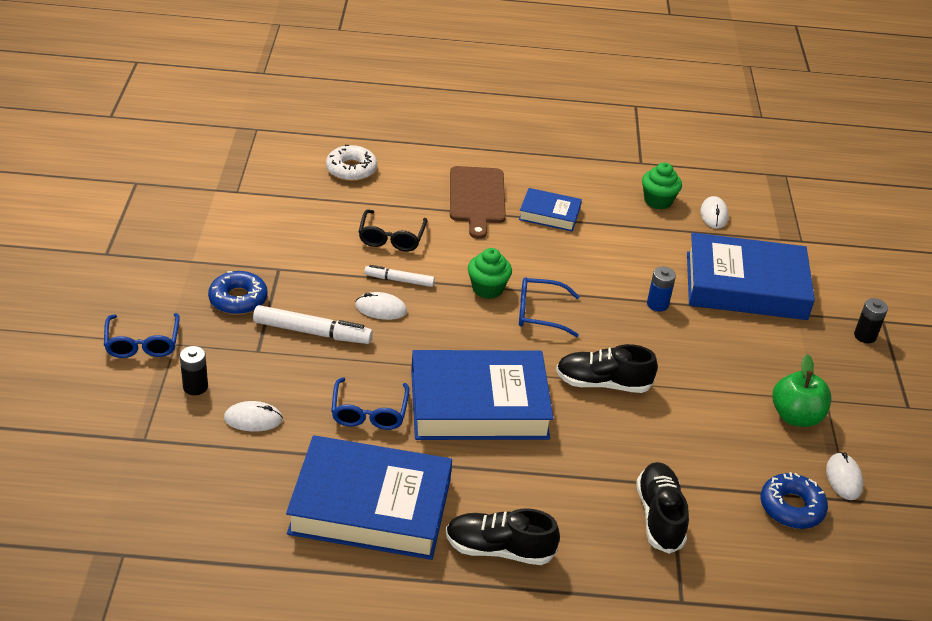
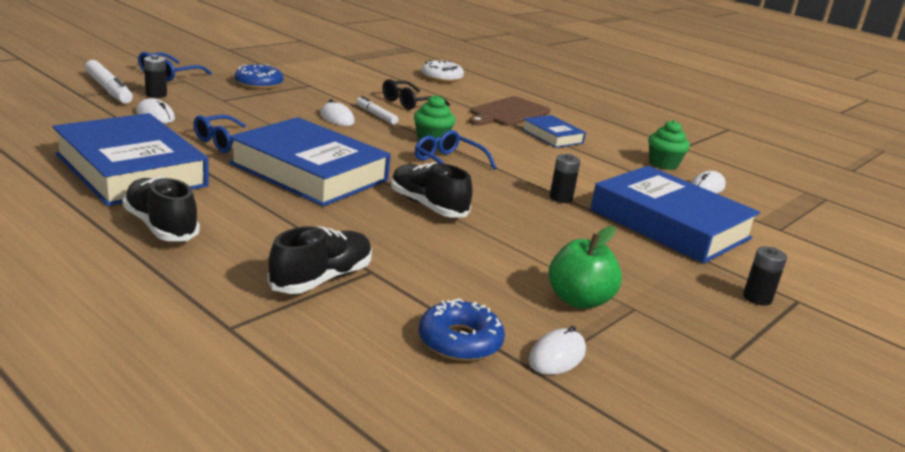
camera: 40 degrees right, 15 degrees down
(312, 332) = (272, 108): white marker -> white marker (109, 89)
(657, 304) = (560, 198): blue battery -> black battery

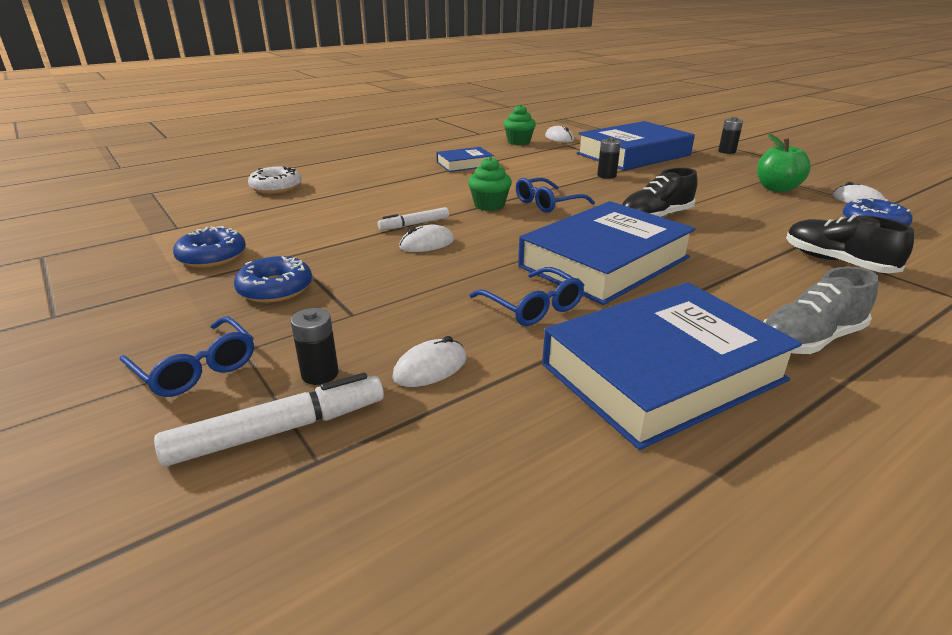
camera: 75 degrees left, 5 degrees up
(161, 226) = (809, 340): black shoe -> grey shoe
(305, 69) = (212, 256): none -> blue donut
(410, 102) = (368, 207): black glasses -> none
(508, 113) = (402, 172): brown cutting board -> none

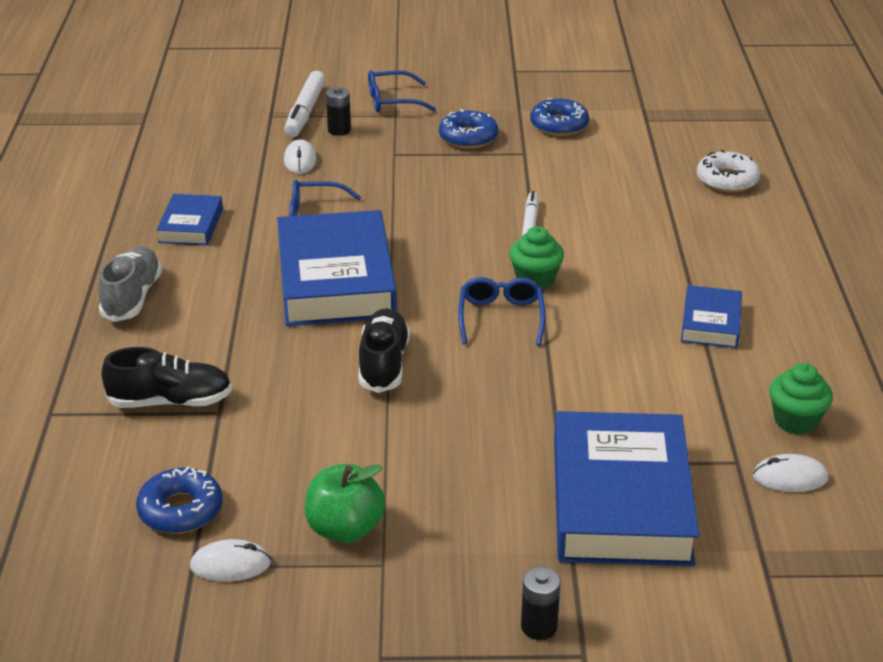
camera: 125 degrees right, 5 degrees up
(427, 244) = (477, 214): white mouse -> none
(606, 175) = (549, 412): black battery -> none
(662, 372) = (191, 225): blue book -> blue book, size x0.50

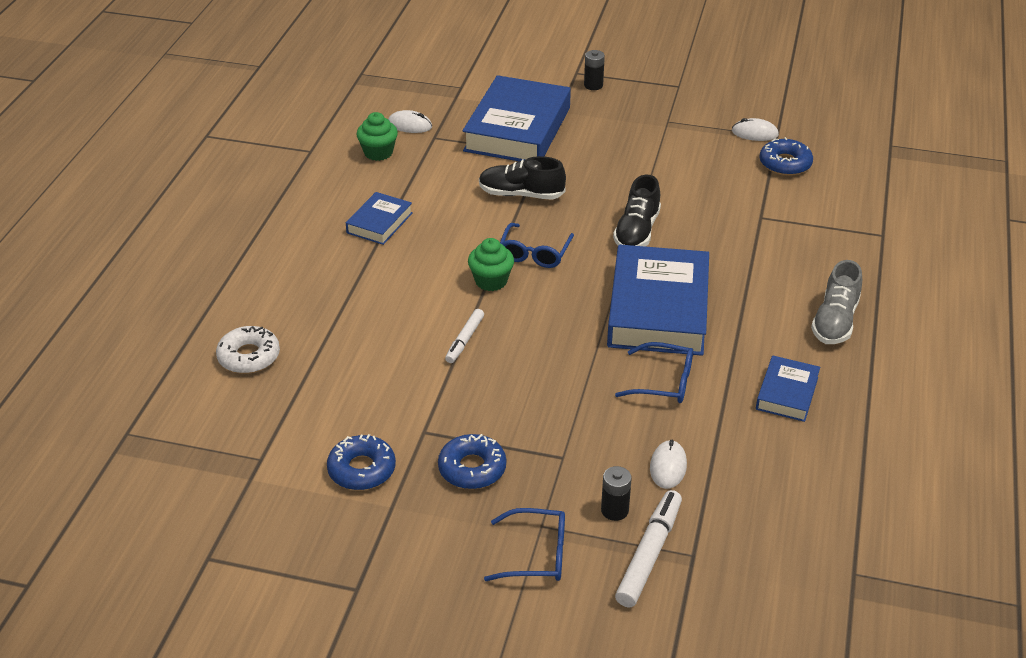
camera: 165 degrees left, 5 degrees up
(170, 402) = (796, 229): black shoe -> black shoe (521, 194)
(345, 529) = (685, 140): green apple -> none

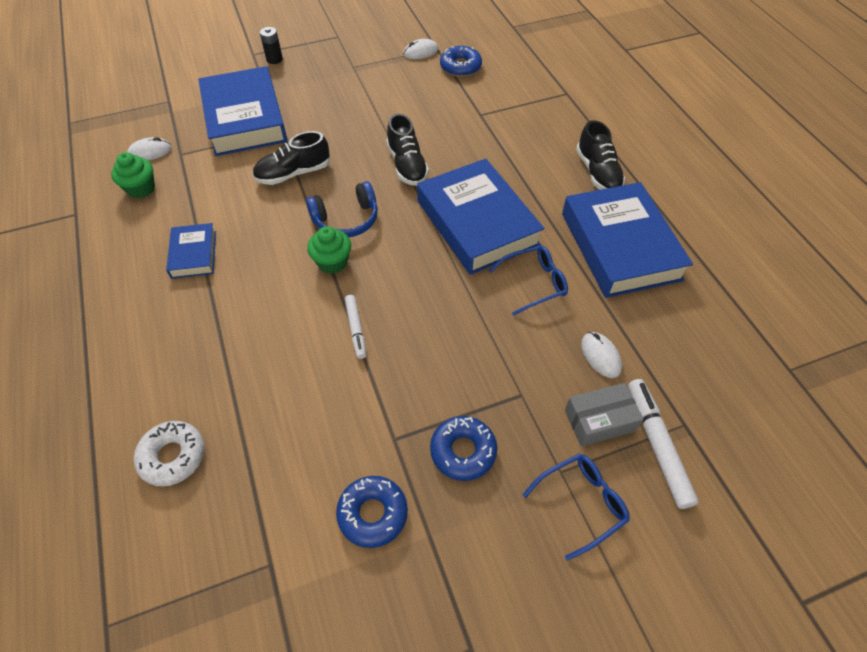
camera: 35 degrees left, 15 degrees up
(535, 253) = (346, 219): blue glasses -> blue headphones
(614, 510) = (599, 420): black battery -> grey box
(787, 393) = (620, 246): blue book -> blue book, size x2.02
(835, 321) = (597, 172): grey shoe -> black shoe

